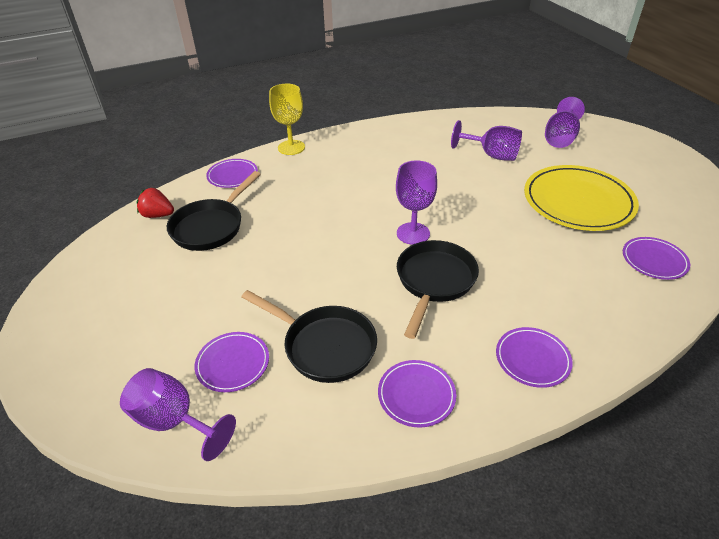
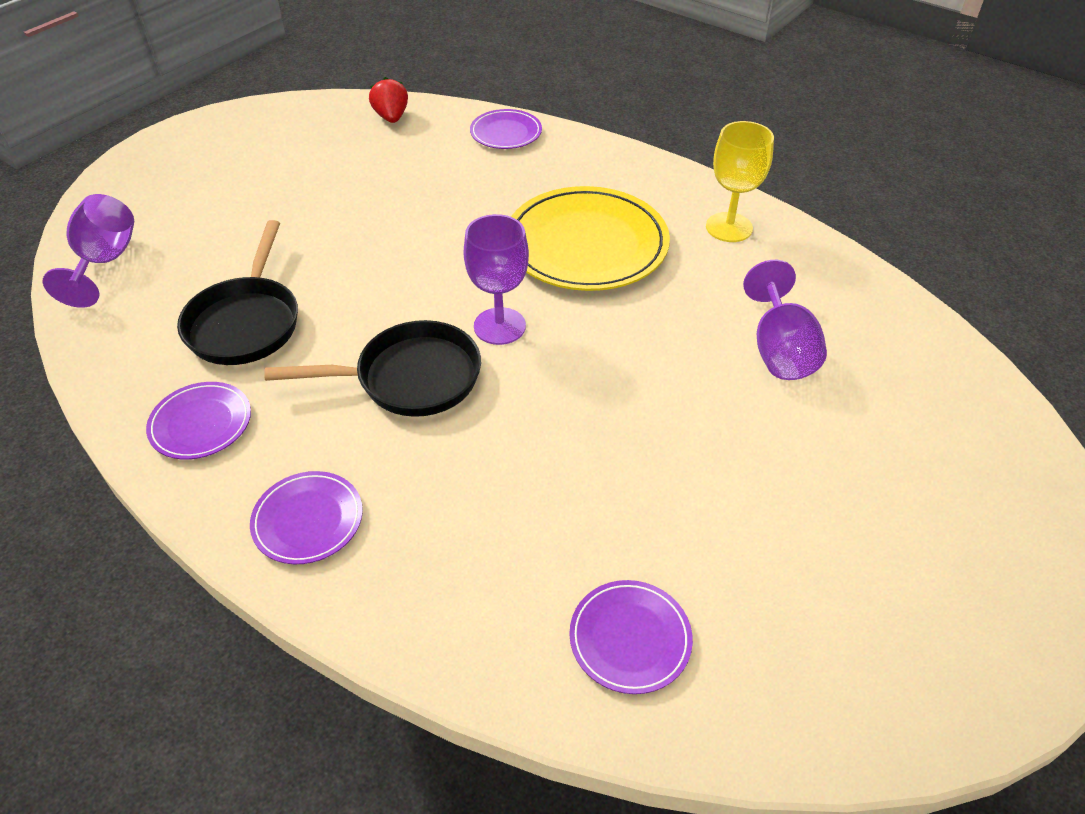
camera: 60 degrees right, 5 degrees up
(211, 227) = (396, 160): black pan -> none
(233, 363) = (191, 267): purple plate -> none
(291, 147) = (608, 150): yellow goblet -> yellow goblet (729, 227)
(560, 138) = (930, 426): purple goblet -> none
(578, 202) = (730, 495): yellow plate -> yellow plate (586, 245)

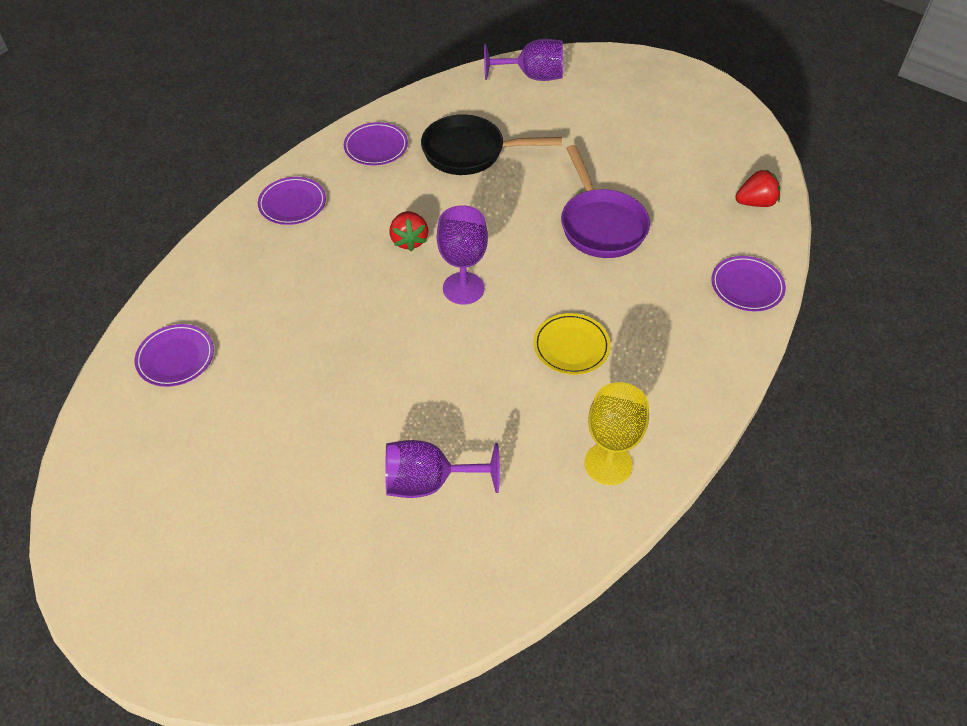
camera: 90 degrees right, 5 degrees up
(407, 217) = (601, 225): none -> purple pan
(410, 378) = (409, 240): black pan -> red strawberry
(586, 245) = (571, 346): yellow plate -> yellow plate, size x0.51

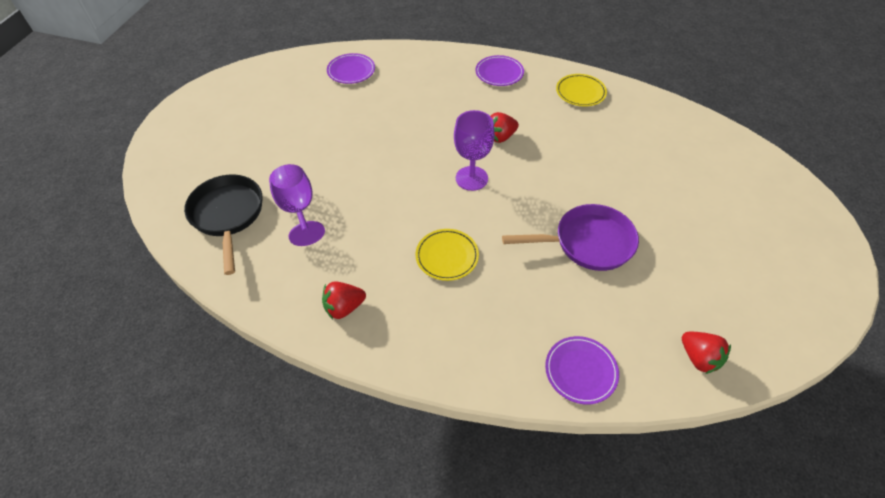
camera: 70 degrees right, 0 degrees up
(376, 147) = (580, 92): purple plate -> yellow plate
(469, 152) = (613, 141): black pan -> black pan (228, 215)
(532, 76) = (734, 153): purple goblet -> none
(601, 225) = (588, 243): purple pan -> purple pan turned 150 degrees counterclockwise
(608, 464) = (344, 307): yellow goblet -> red strawberry

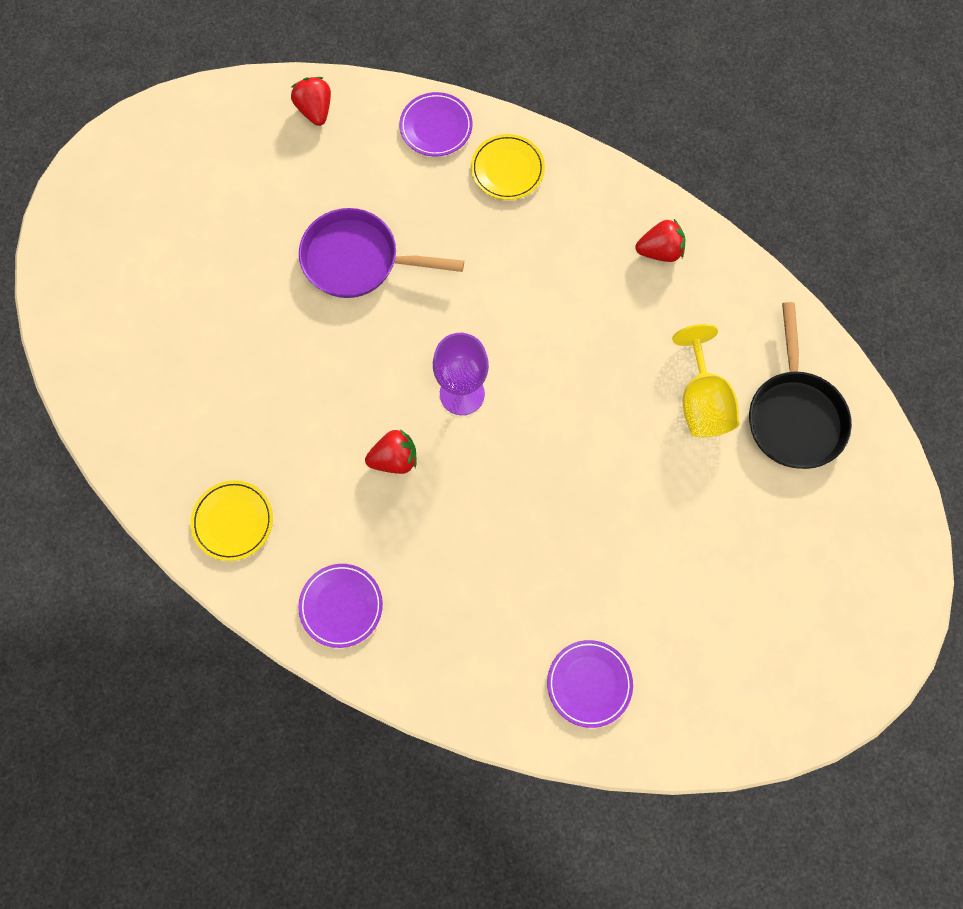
camera: 165 degrees left, 20 degrees up
(298, 209) = (702, 401): purple goblet -> yellow goblet
(447, 256) = (529, 285): yellow plate -> yellow plate (507, 169)

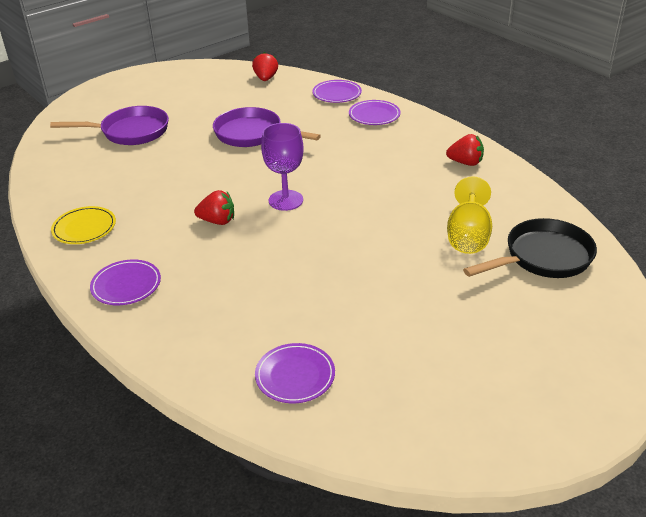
camera: 20 degrees right, 35 degrees down
(181, 300) = (130, 132): none -> purple pan
(507, 169) = (374, 115): yellow plate -> purple plate
(794, 416) = (543, 257): black pan -> black pan turned 135 degrees counterclockwise

